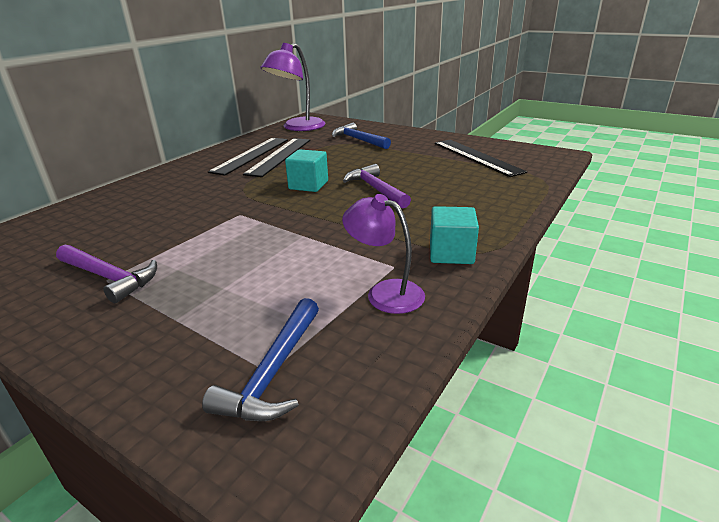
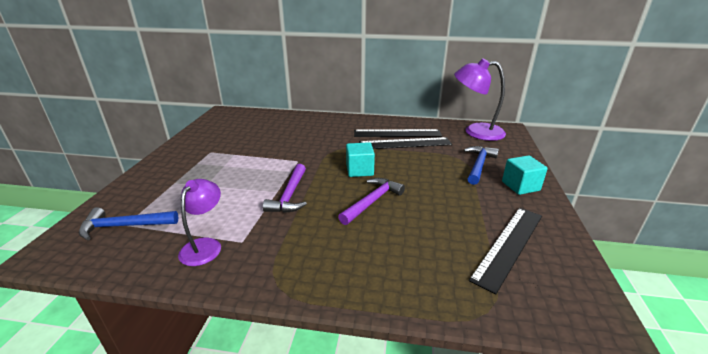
camera: 65 degrees right, 0 degrees up
(109, 277) = (212, 152): purple hammer -> purple hammer (290, 195)
(451, 253) = (269, 267): turquoise cube -> turquoise cube (520, 186)

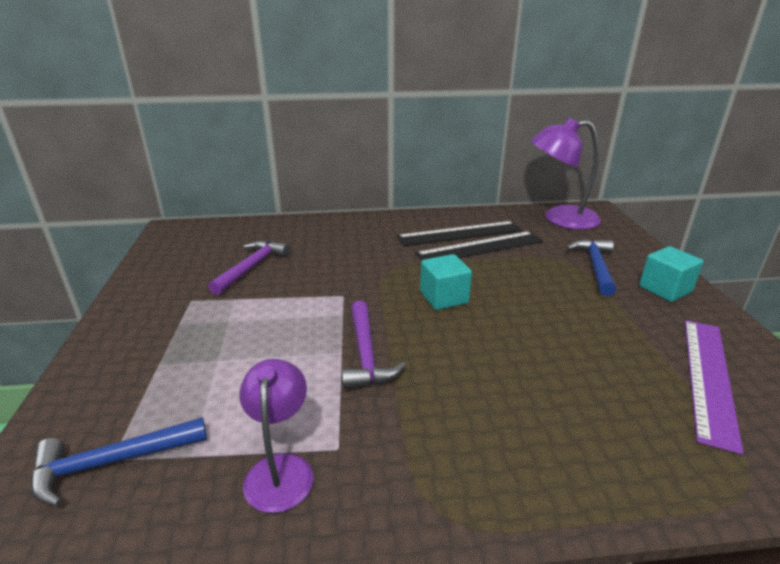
camera: 15 degrees left, 0 degrees up
(372, 201) = (492, 344): purple hammer -> purple hammer (251, 267)
(509, 245) = (709, 377): black ruler -> purple ruler

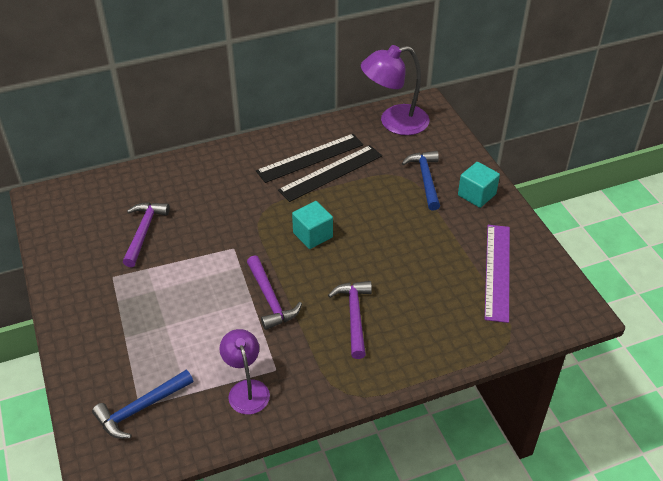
camera: 15 degrees left, 15 degrees up
(479, 397) = (354, 316): none -> purple hammer

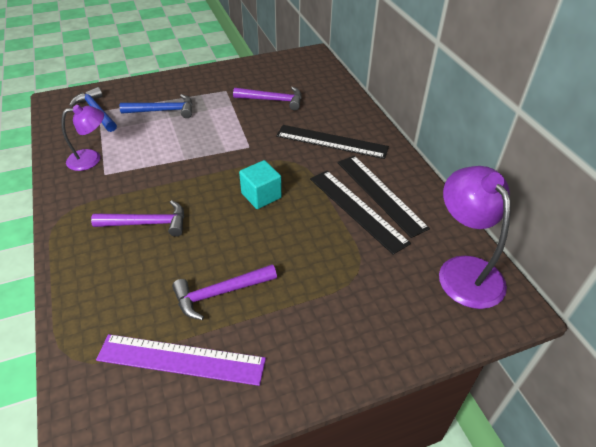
camera: 90 degrees right, 0 degrees up
(230, 186) = (331, 141): none -> black ruler
(270, 299) = (183, 169): purple hammer -> purple hammer (220, 293)
(425, 179) = (353, 296): blue hammer -> blue hammer (163, 111)
(476, 195) = (326, 352): turquoise cube -> none

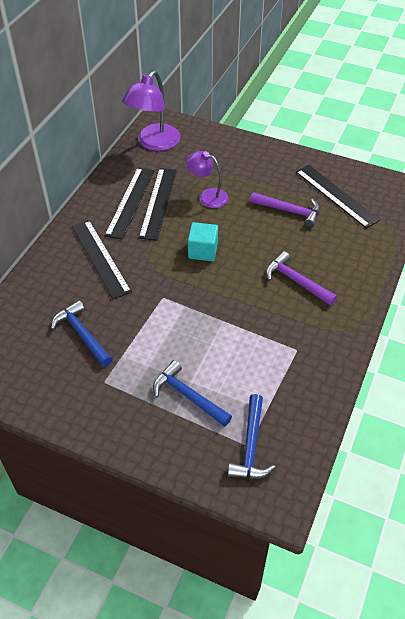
camera: 135 degrees left, 5 degrees up
(91, 159) = (297, 376): purple lamp -> purple lamp (207, 196)
(181, 359) = (336, 195): purple ruler -> black ruler
(272, 100) = (82, 334): purple hammer -> blue hammer

